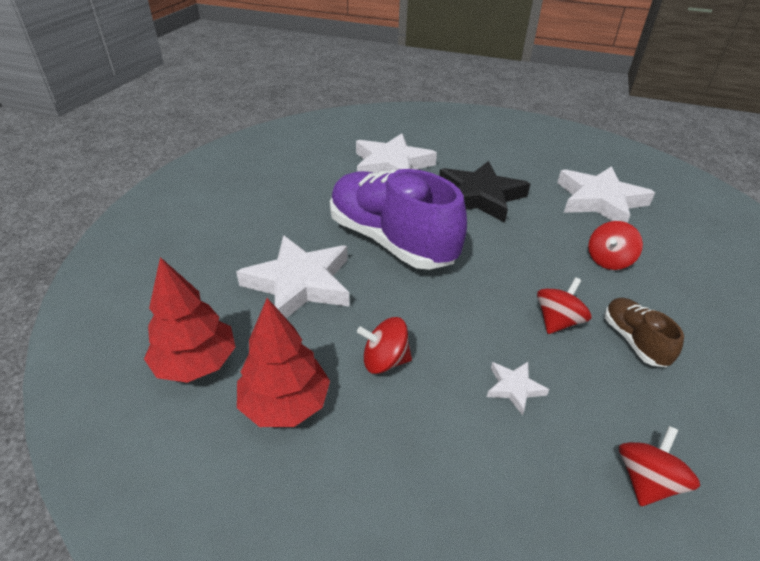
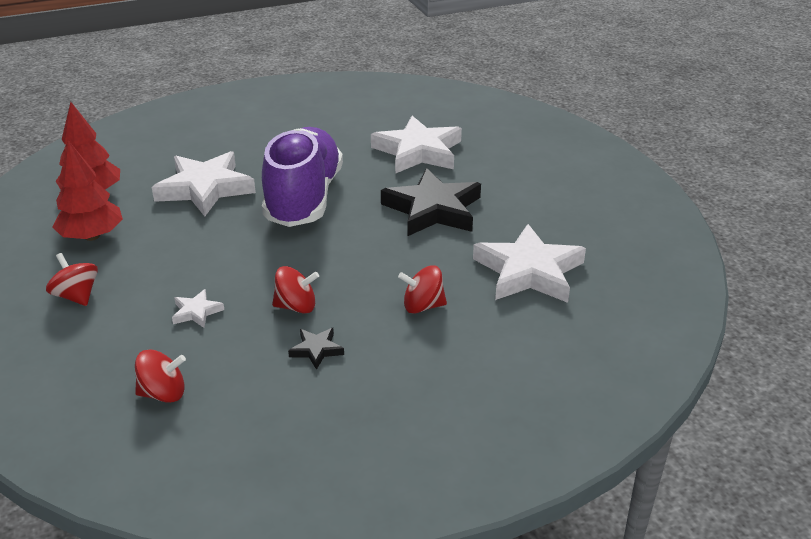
camera: 50 degrees right, 5 degrees down
(384, 361) = (166, 252): red spinning top -> red spinning top (77, 296)
(633, 340) = (316, 350): brown shoe -> black star

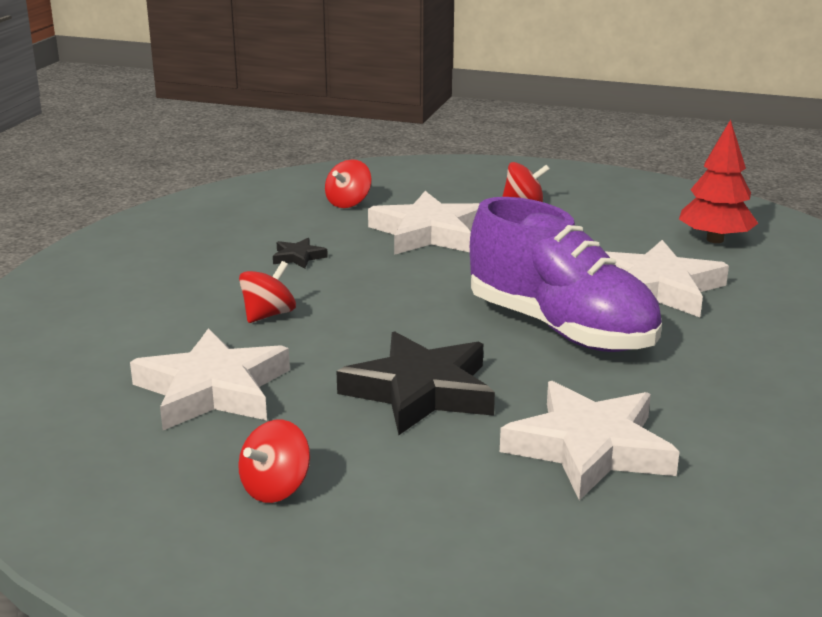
camera: 130 degrees right, 10 degrees down
(92, 236) = (621, 224): red tree -> none
(196, 312) = (428, 233): white star -> white star, size x2.29
(296, 306) = (368, 267): red spinning top -> red spinning top (276, 488)

